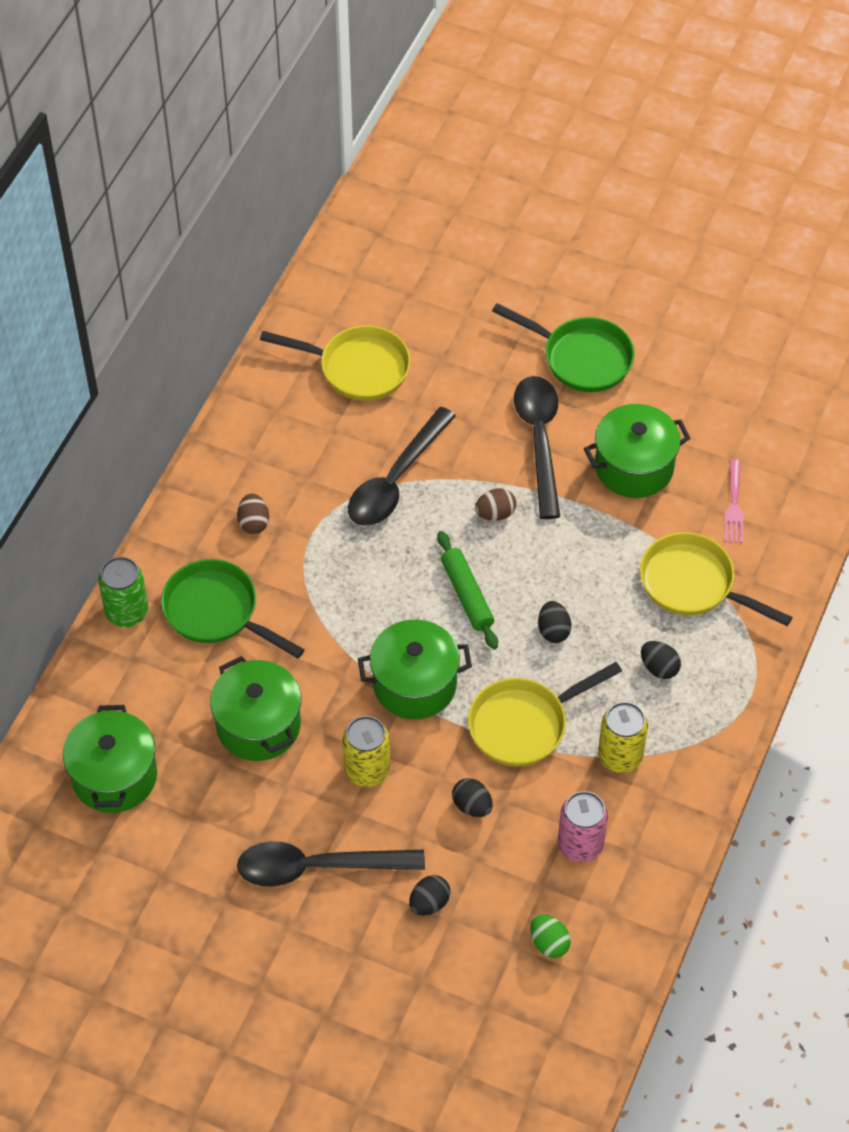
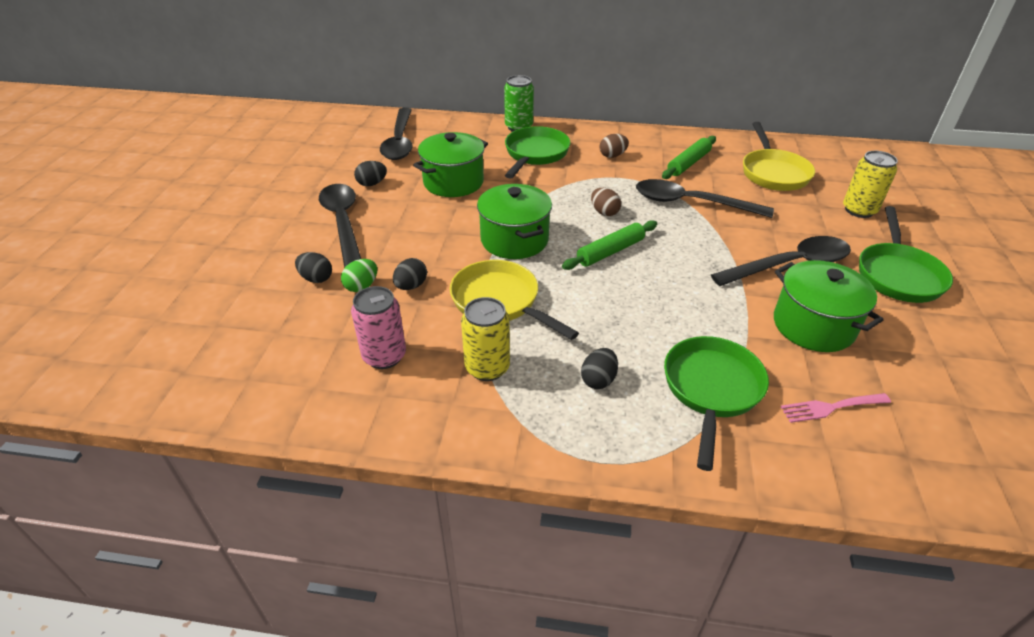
camera: 75 degrees right, 15 degrees down
(114, 776) = (399, 142): green pot -> black spoon
(304, 446) = (688, 163): none -> green rolling pin
(367, 770) = (430, 231): yellow can -> yellow can (859, 210)
(495, 514) = (698, 253): brown egg -> brown egg (604, 212)
(549, 943) = (279, 352): green egg -> green egg (361, 286)
(553, 630) = (602, 303): black egg -> black egg (372, 184)
(693, 584) = (711, 390): yellow pan -> green pan

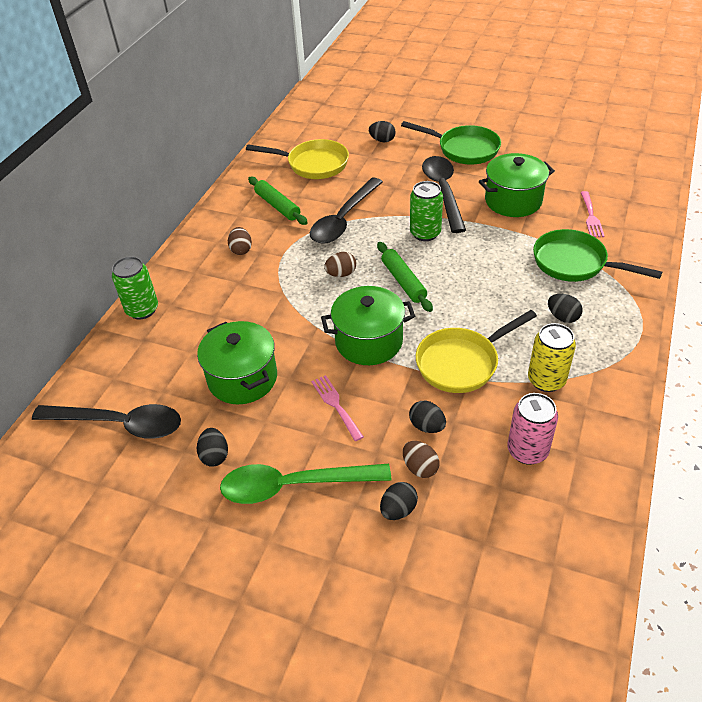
camera: 75 degrees left, 5 degrees up
(343, 223) = (294, 485): black spoon -> green spoon
(361, 286) = (420, 468): green egg -> brown egg
(431, 231) = (335, 405): none -> pink fork
(535, 154) = (212, 305): green pan -> none
(700, 258) = (425, 233): none -> green can
(859, 210) = (382, 140): yellow can -> black egg

